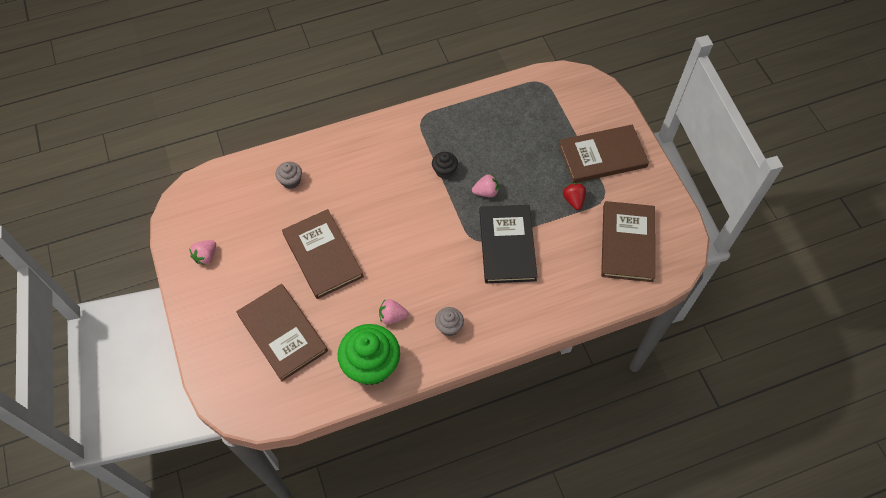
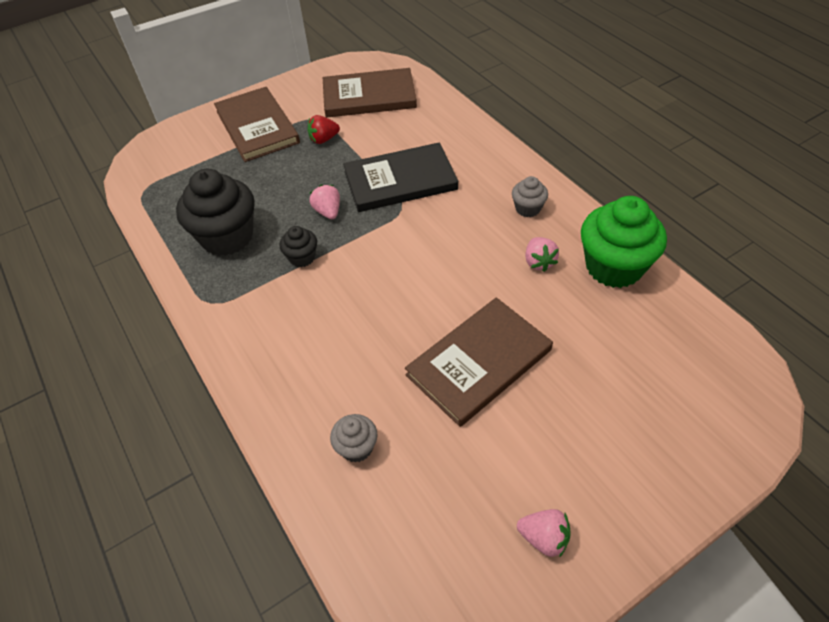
camera: 100 degrees left, 10 degrees down
(282, 333) = (621, 376): brown book -> none
(478, 129) = (227, 237): none -> black cupcake

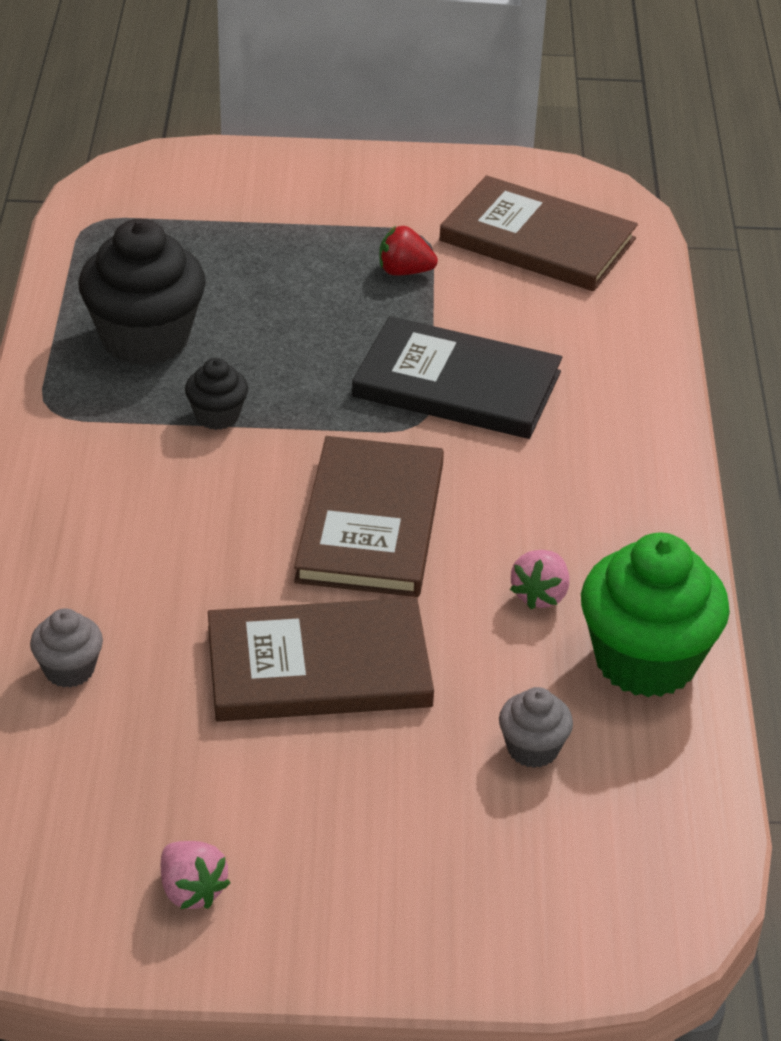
camera: 30 degrees right, 10 degrees down
(257, 127) = (326, 207): brown book -> brown book (370, 522)
(328, 212) = (311, 374): pink strawberry -> none
(528, 208) = (606, 518): grey cupcake -> grey cupcake (532, 748)

